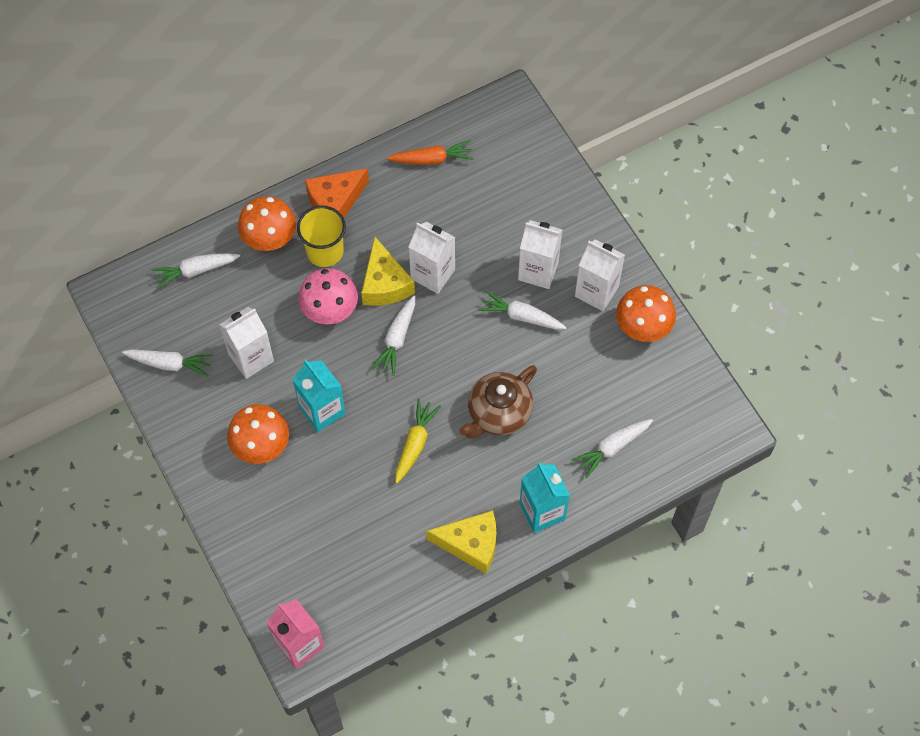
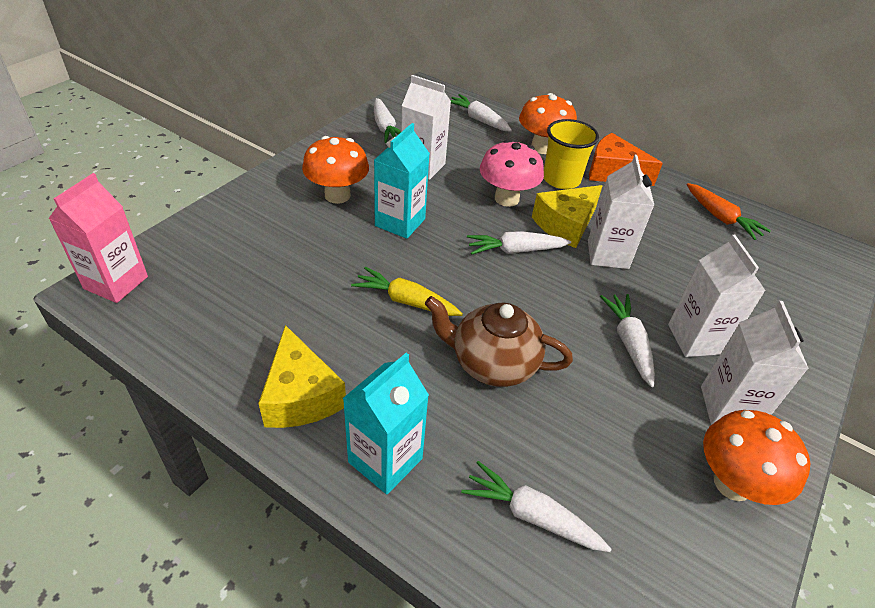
camera: 60 degrees right, 20 degrees down
(415, 444) = (406, 301): yellow carrot -> yellow carrot turned 150 degrees counterclockwise

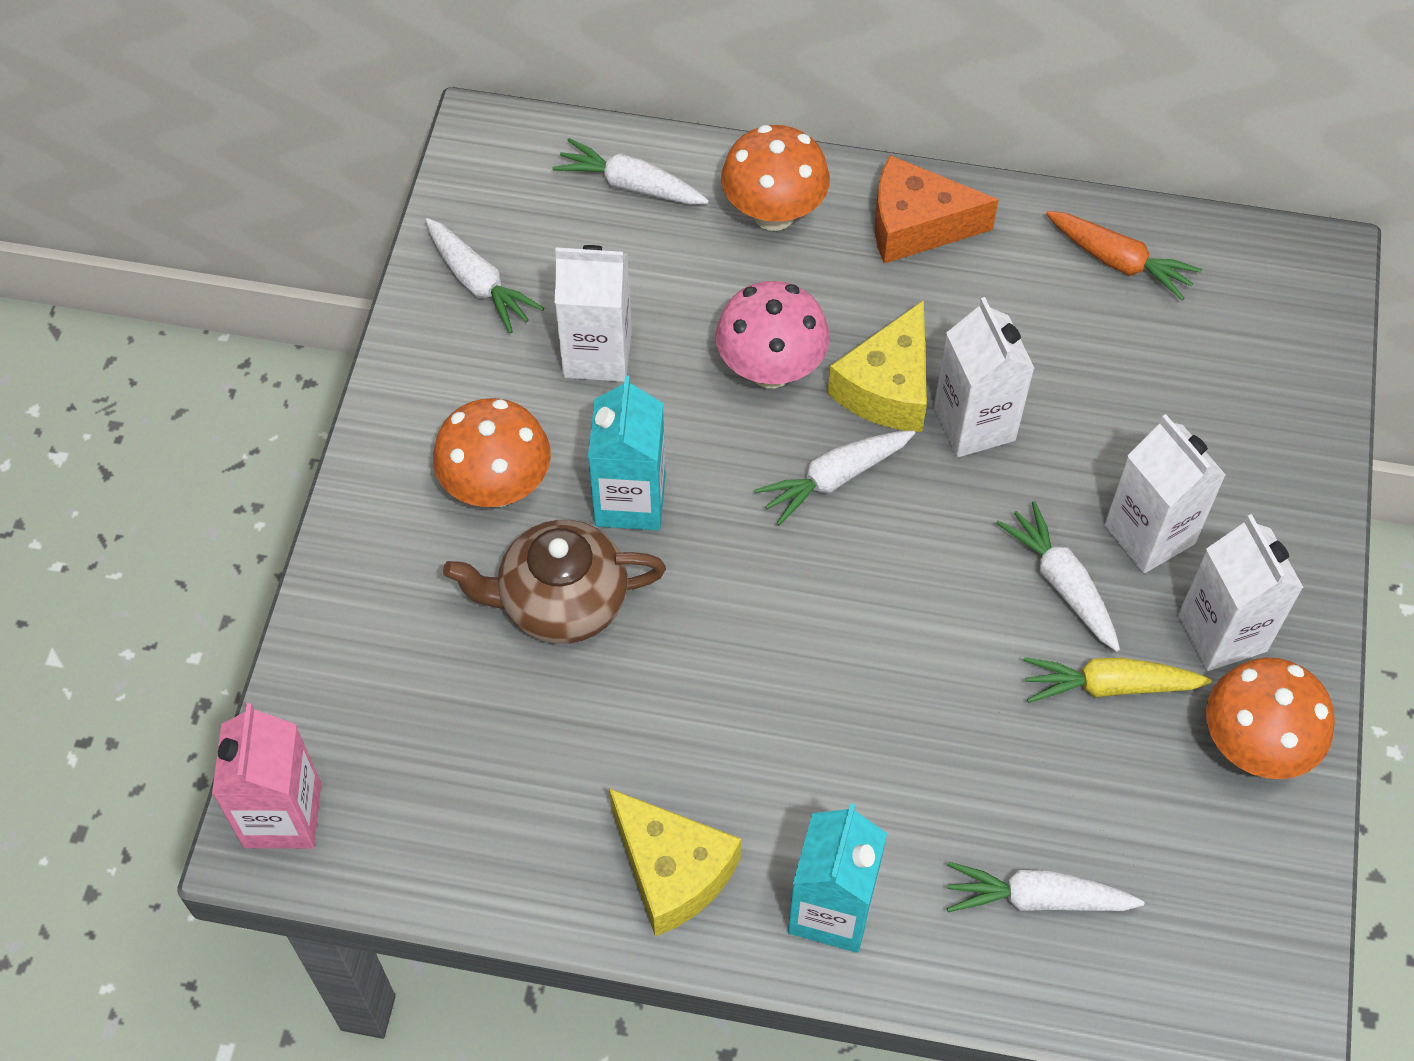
camera: 20 degrees left, 15 degrees up
(406, 301) = (724, 651): yellow carrot -> yellow carrot (1109, 686)
(492, 363) = (894, 703): brown teapot -> brown teapot (560, 602)
(561, 179) = (838, 282): yellow cup -> none

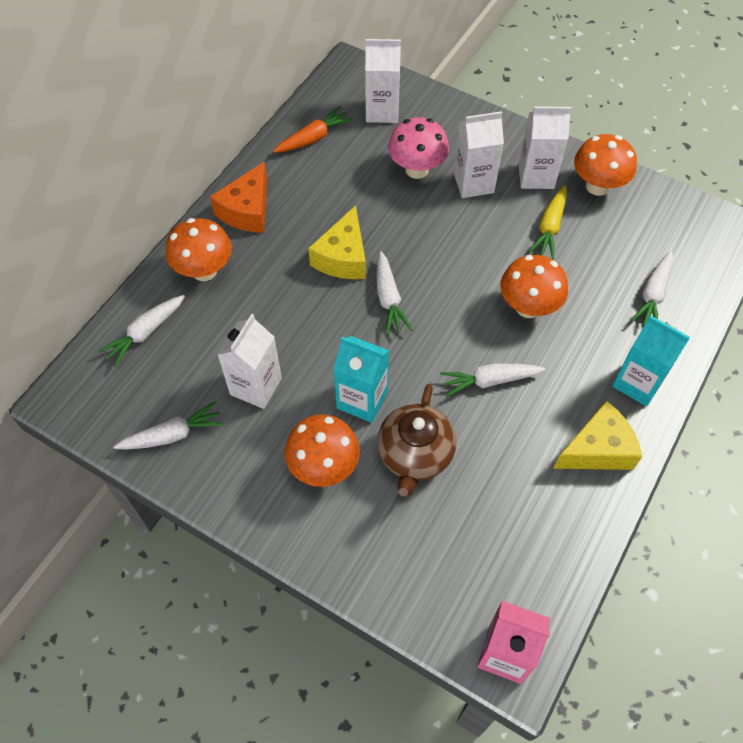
camera: 70 degrees left, 0 degrees up
(770, 369) = (307, 305): pink mushroom -> pink mushroom (417, 169)
(887, 387) = (343, 257): yellow cheese -> yellow cheese turned 60 degrees clockwise
(914, 694) = (528, 307): none -> orange mushroom
(974, 424) = (381, 228): white carton -> white carton (382, 111)
(1062, 583) = (487, 226): white carrot -> white carrot (489, 381)

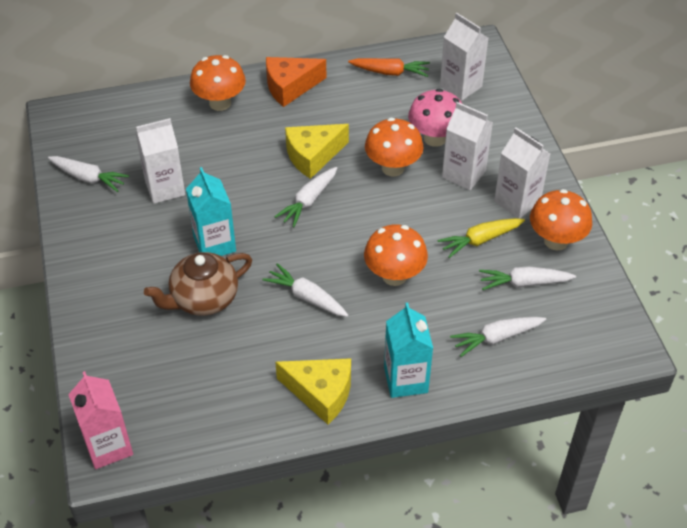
camera: 45 degrees right, 10 degrees down
(145, 333) = (143, 113): white carrot -> white carrot (524, 283)
(324, 467) = (144, 261): orange mushroom -> orange mushroom (393, 168)

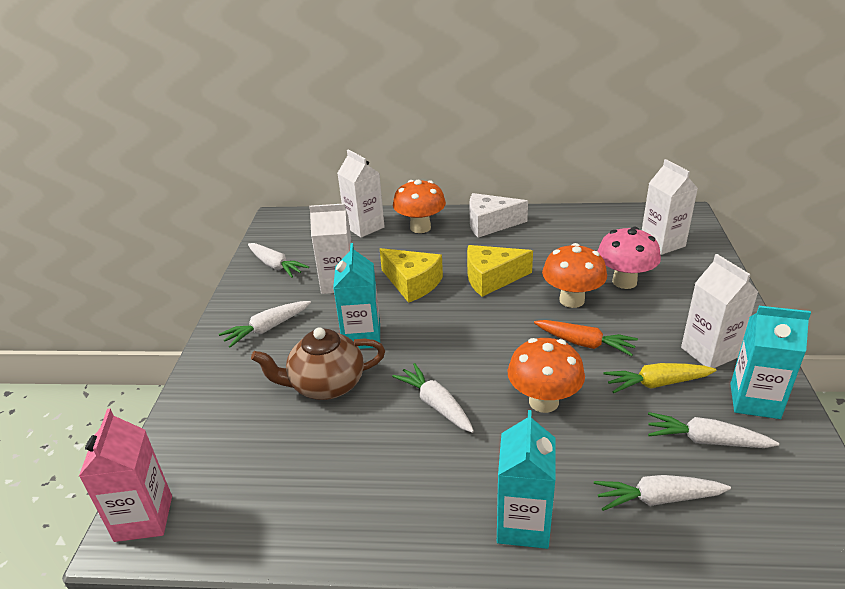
camera: 20 degrees right, 15 degrees down
(290, 87) = (490, 224): orange cheese -> white cheese
(308, 201) = (472, 315): white carrot -> white carrot (267, 328)
(321, 393) = (410, 516): yellow cheese -> yellow cheese (412, 283)
(390, 72) = (591, 225): orange carrot -> orange carrot (584, 343)
(463, 174) = (650, 317): white carton -> white carton (364, 227)
(556, 241) = (754, 401): orange mushroom -> turquoise carton

